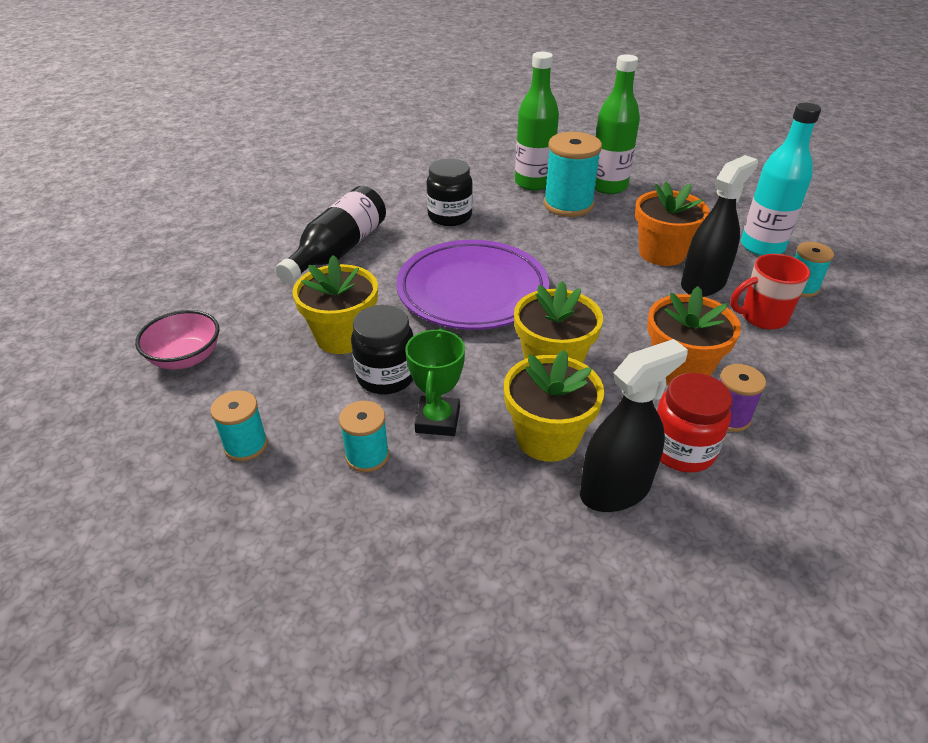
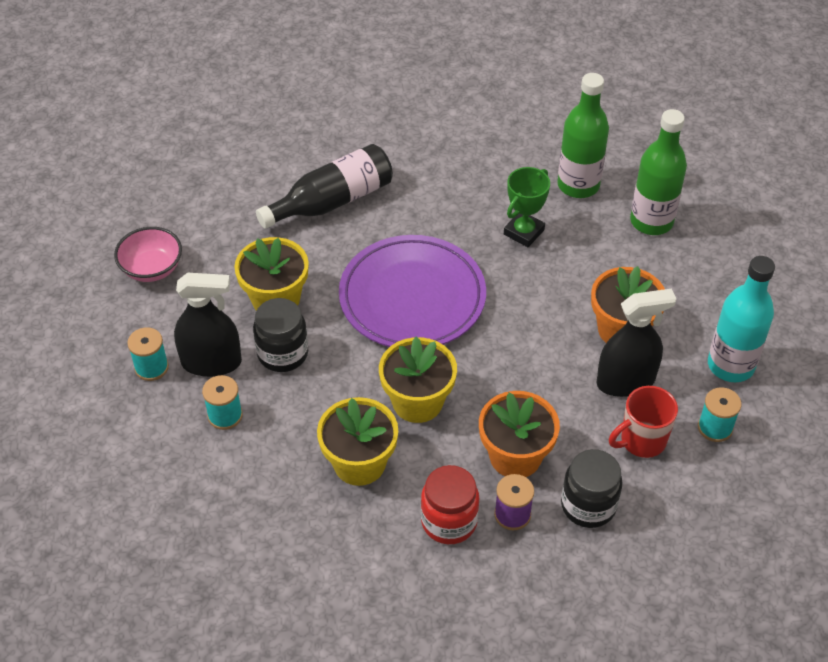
camera: 30 degrees right, 10 degrees up
(437, 420) = (292, 410): green trophy -> green trophy (523, 232)
(450, 216) = (460, 199): black jar -> black jar (588, 505)
(568, 205) = (587, 230): turquoise spool -> none
(615, 489) = (373, 526): black spray bottle -> black spray bottle (211, 362)
(762, 317) = (641, 441): red mug -> red mug turned 45 degrees counterclockwise

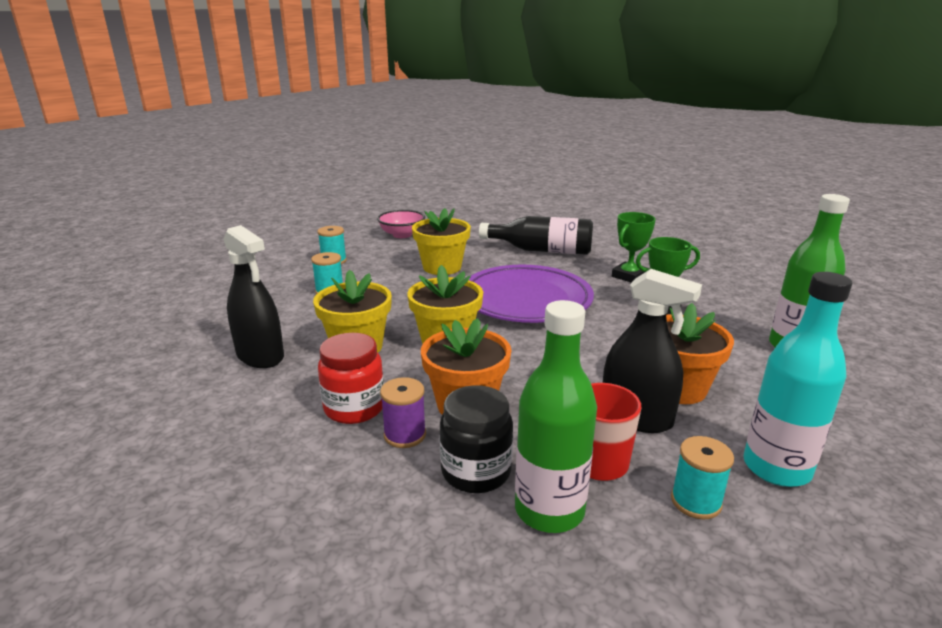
camera: 45 degrees right, 25 degrees down
(211, 362) = (364, 272): black spray bottle -> black spray bottle (260, 356)
(283, 353) = (406, 286): black jar -> none
(454, 196) = (629, 276): none -> green trophy
(578, 185) = (742, 306): green bottle -> green bottle (549, 510)

